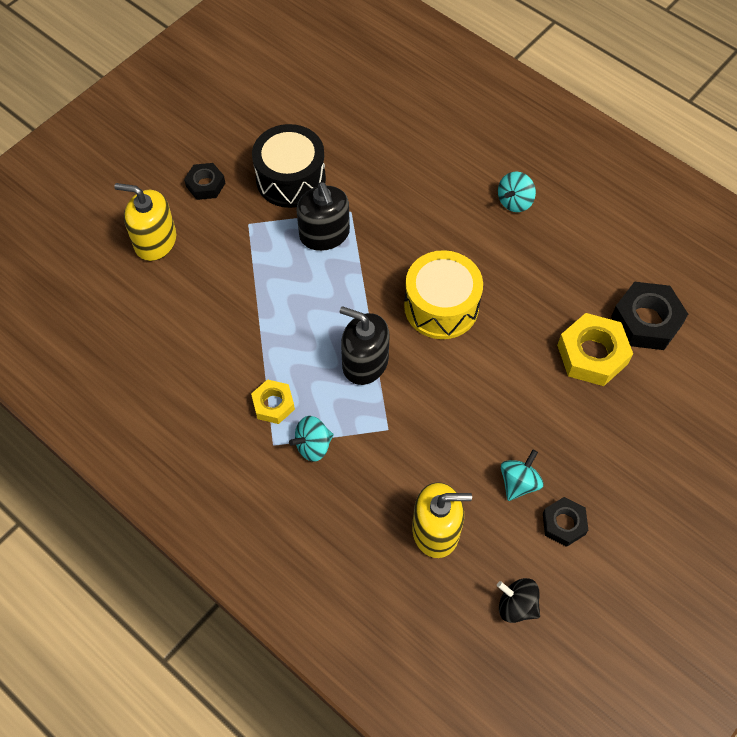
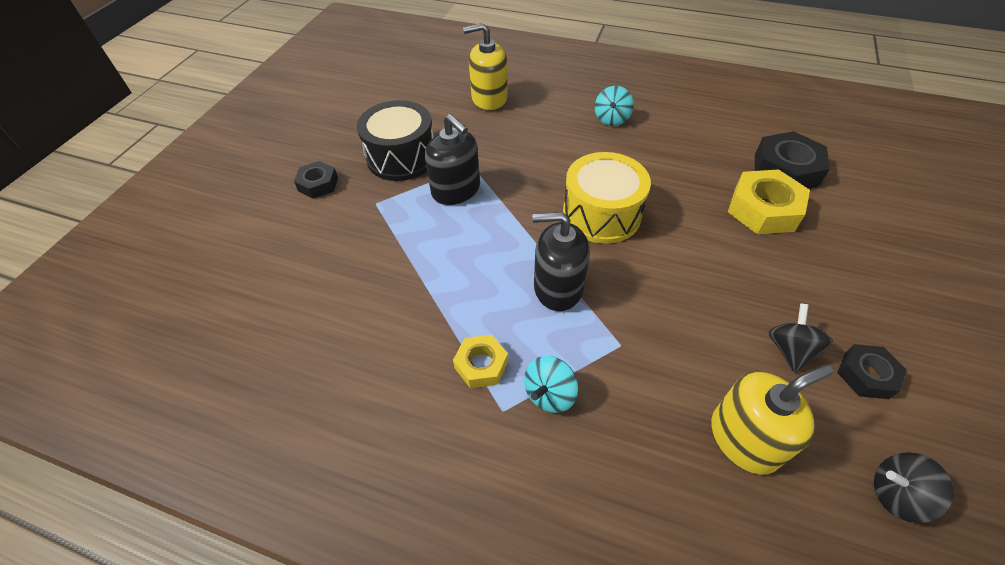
camera: 20 degrees left, 10 degrees down
(155, 241) = (280, 246): yellow soap dispenser -> yellow soap dispenser (489, 99)
(519, 482) = (790, 349): turquoise spinning top -> black spinning top

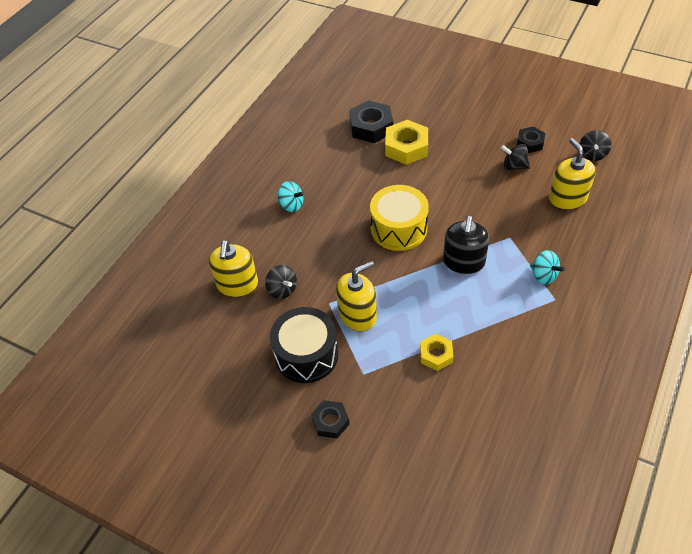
camera: 80 degrees left, 0 degrees up
(456, 190) = (357, 315): black soap dispenser -> yellow soap dispenser
(481, 365) = (523, 308): yellow nut -> yellow nut (436, 355)
(486, 129) = (282, 290): none -> black spinning top

